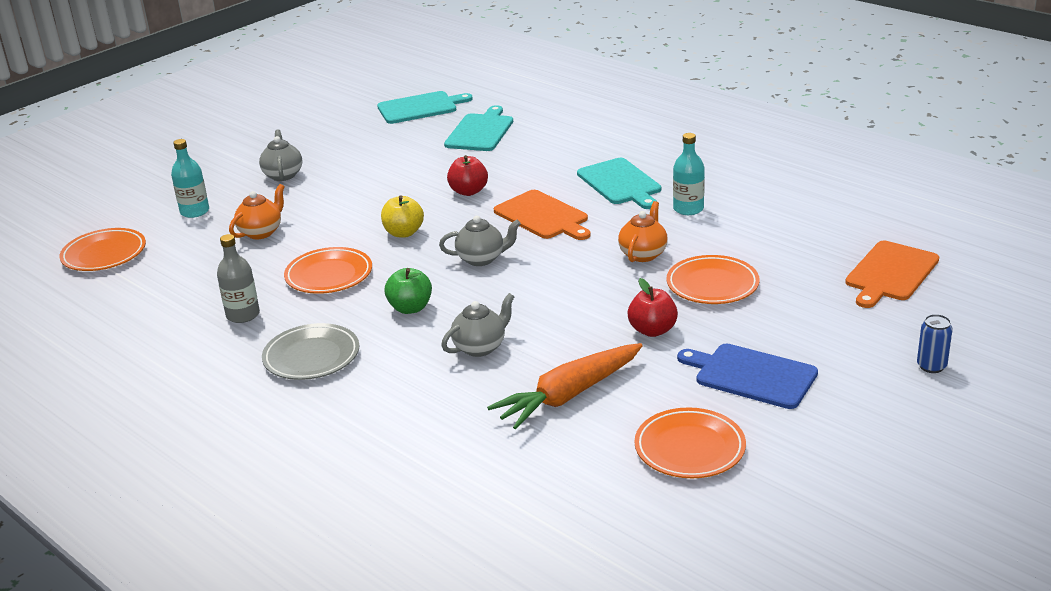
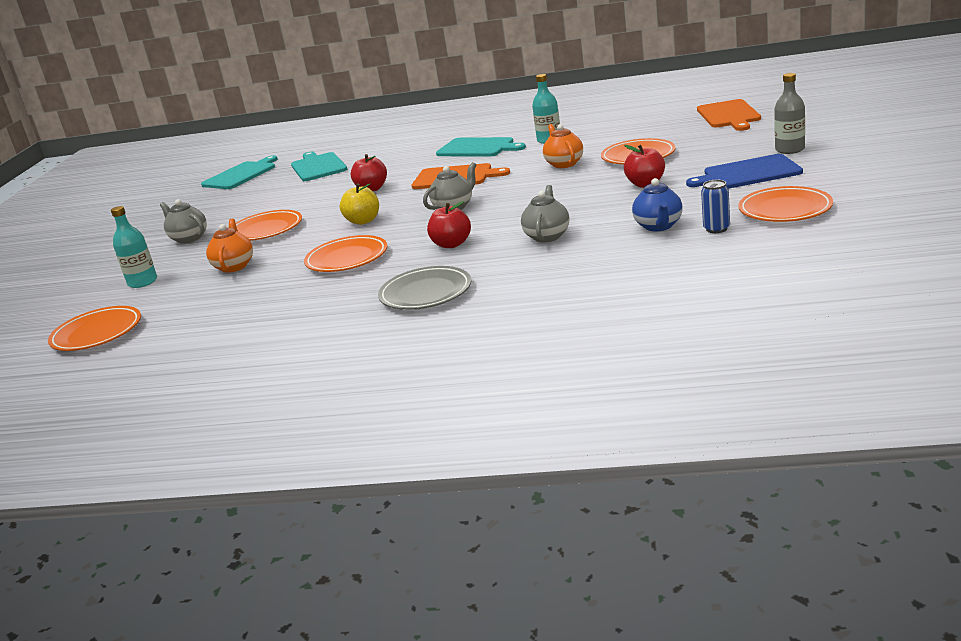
camera: 35 degrees left, 5 degrees down
(243, 315) = (315, 303): grey bottle -> grey bottle (790, 149)
(335, 199) = (266, 230): none -> orange plate
(410, 308) = (451, 244): green apple -> red apple
(568, 396) = (658, 226): orange carrot -> blue teapot
(931, 366) = (833, 132): blue can -> blue can (716, 229)

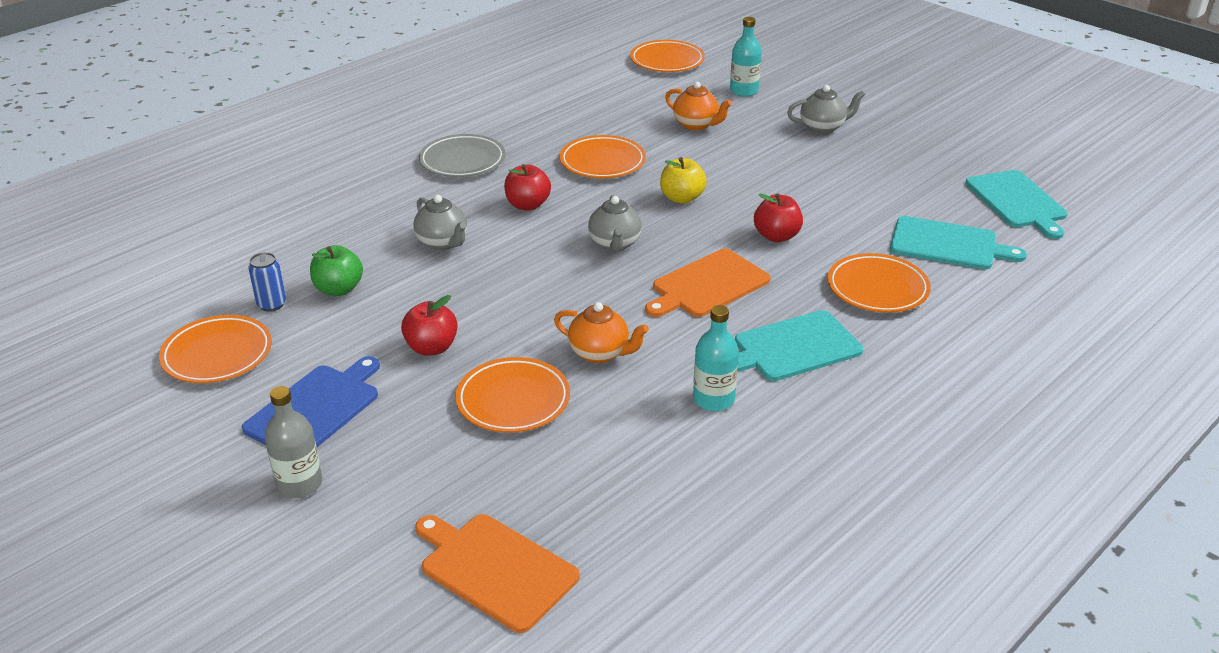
camera: 125 degrees right, 10 degrees up
(266, 230) = (764, 158): orange plate -> orange plate (877, 288)
(658, 226) = (338, 289): blue teapot -> green apple

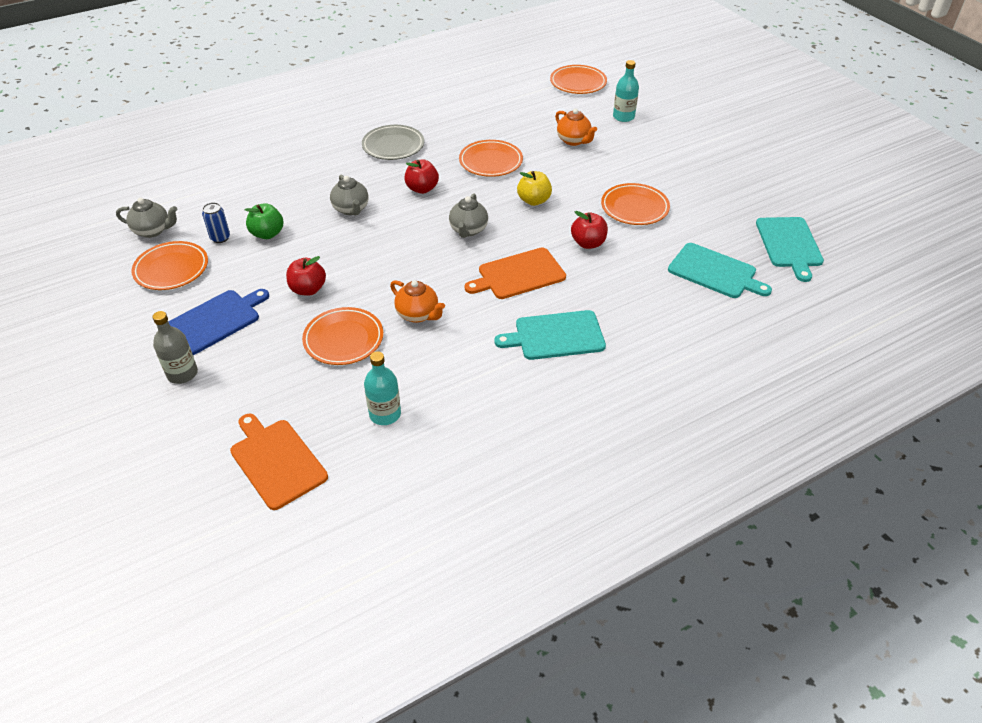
camera: 15 degrees right, 10 degrees up
(713, 399) = (479, 365): turquoise bottle -> turquoise bottle (385, 414)
(823, 127) = (668, 157): grey teapot -> grey teapot (153, 231)
(877, 288) = (642, 299): orange plate -> orange plate (634, 208)

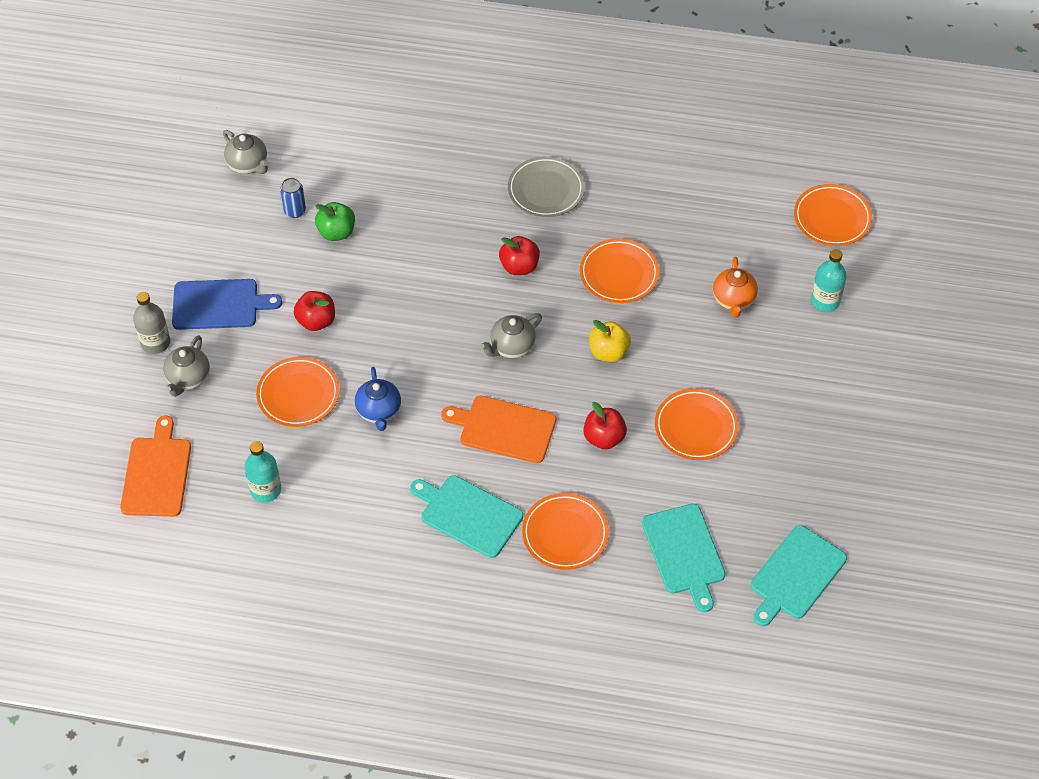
camera: 40 degrees right, 10 degrees up
(171, 269) = (229, 222): orange plate -> orange plate (565, 534)
(351, 209) = (432, 250): grey teapot -> grey teapot (188, 378)
(418, 315) = (379, 411): orange teapot -> blue teapot

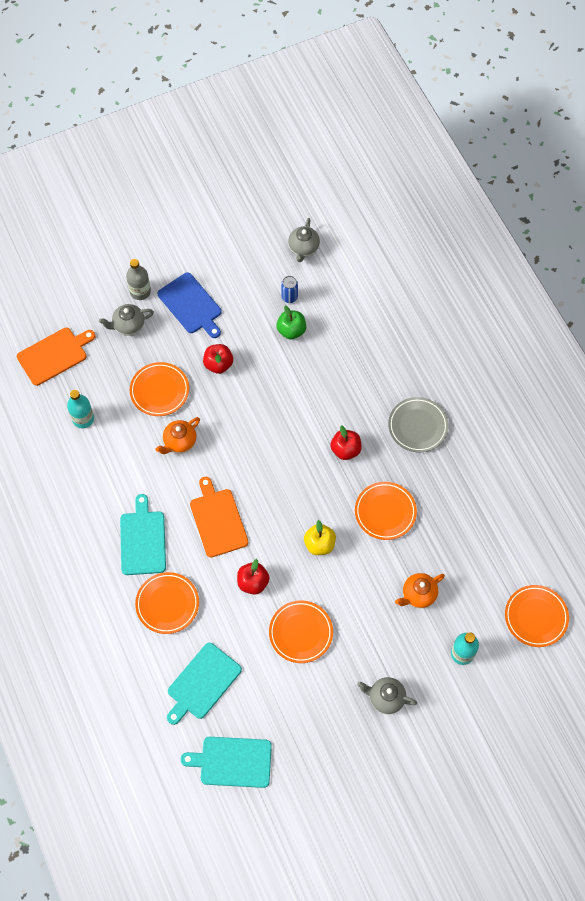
camera: 55 degrees right, 10 degrees up
(379, 411) = (179, 442): blue teapot -> orange teapot
(511, 347) = (281, 485): grey teapot -> grey teapot (386, 698)

